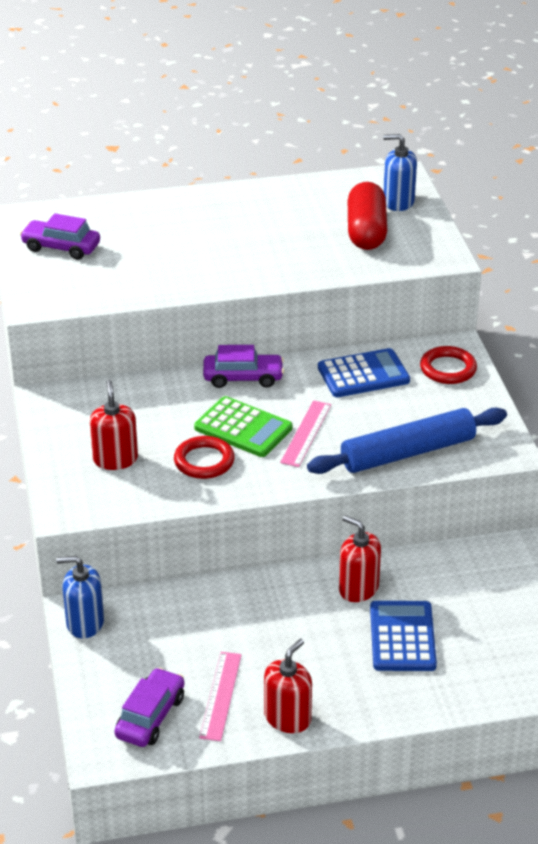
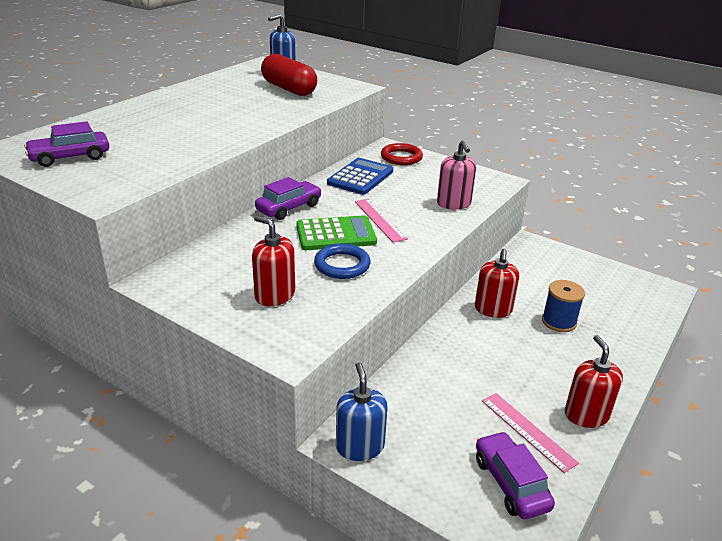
camera: 45 degrees left, 5 degrees down
(85, 623) = (360, 446): blue soap dispenser -> blue soap dispenser turned 120 degrees clockwise
(204, 461) = (342, 265): red ring -> blue ring
(358, 588) = (493, 309): red soap dispenser -> red soap dispenser turned 75 degrees counterclockwise
(402, 637) = (559, 322): blue calculator -> blue spool
(408, 453) = (453, 203): blue rolling pin -> pink soap dispenser

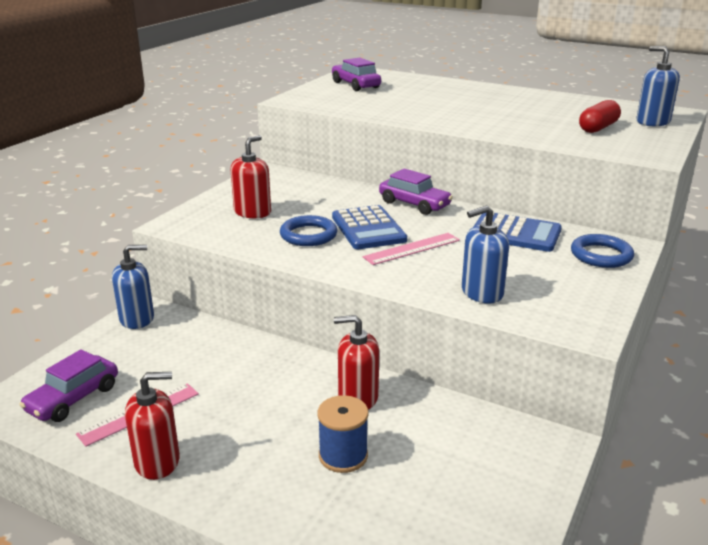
camera: 85 degrees right, 5 degrees down
(289, 89) = (598, 128): red capsule -> red capsule, size x0.66
(336, 234) = (368, 229): green calculator -> blue calculator
(401, 157) = (601, 255): red ring -> blue ring
(453, 203) = (482, 292): pink soap dispenser -> blue soap dispenser
(510, 483) = (73, 399): purple car -> purple car turned 150 degrees clockwise

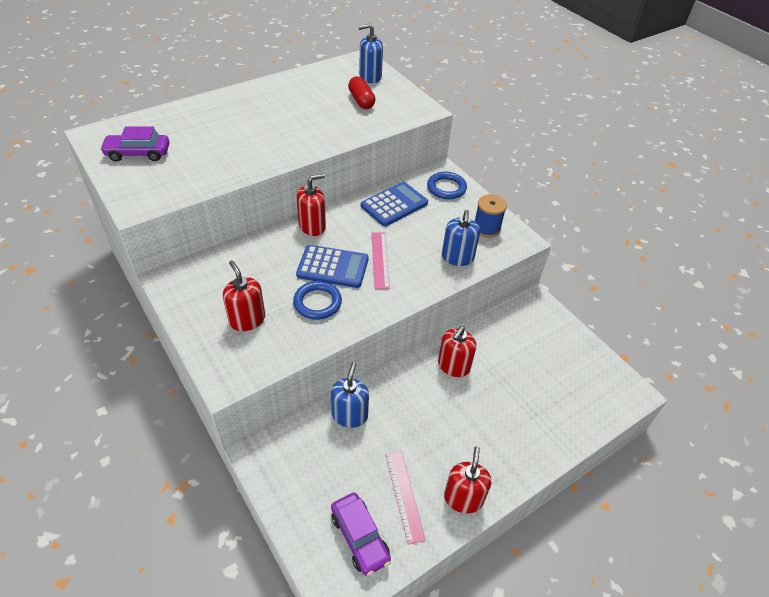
camera: 65 degrees left, 20 degrees up
(137, 319) = (268, 463): blue soap dispenser -> blue soap dispenser (350, 415)
(343, 456) = (504, 397): blue spool -> blue spool (486, 228)
(414, 204) = (312, 226): purple car -> red soap dispenser

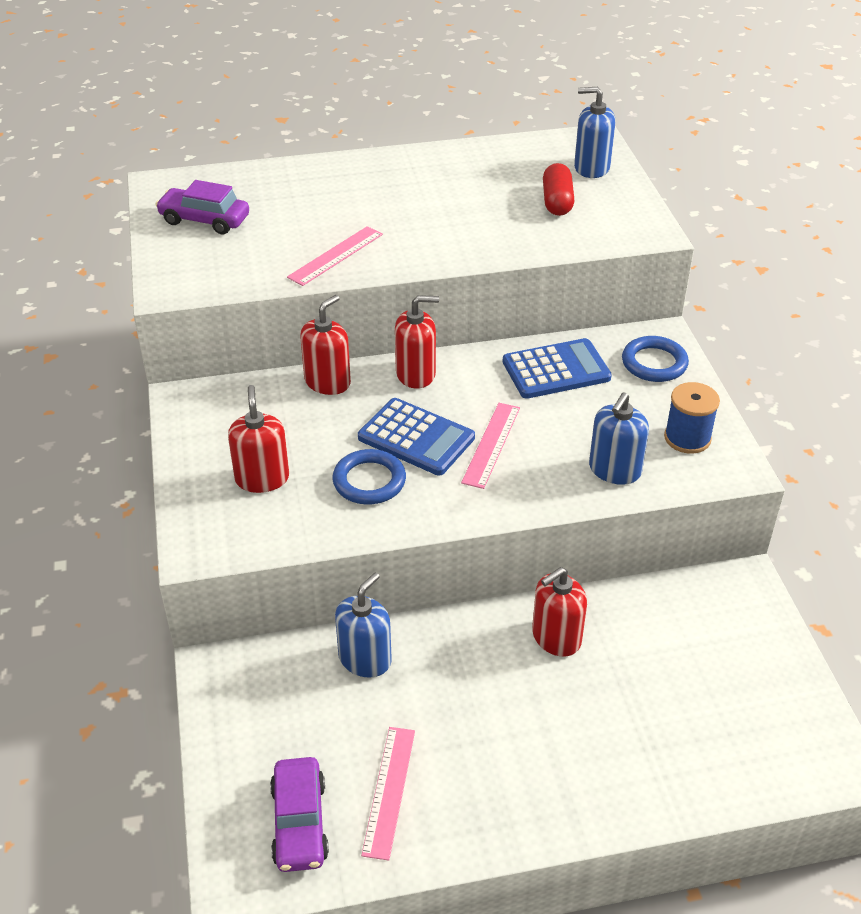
camera: 25 degrees right, 5 degrees down
(241, 160) = (336, 256): none -> pink ruler
(463, 498) = (474, 824): red soap dispenser -> red soap dispenser (327, 382)

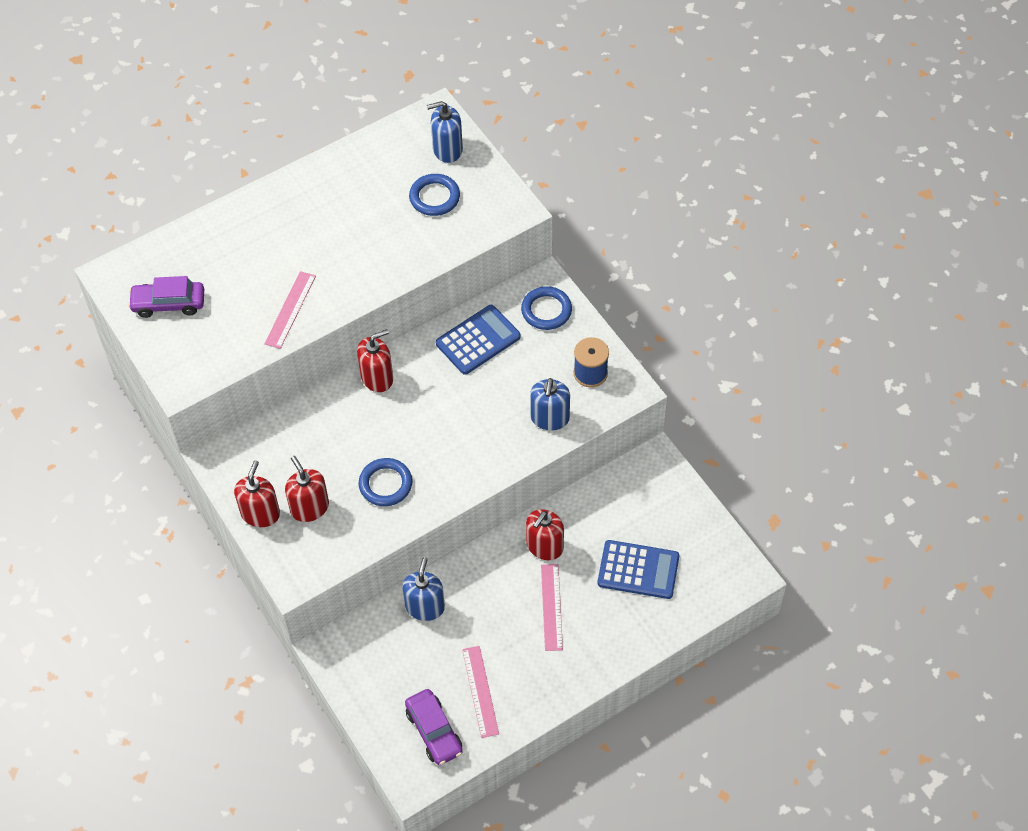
camera: 20 degrees left, 15 degrees up
(327, 382) = (315, 406): red soap dispenser -> red soap dispenser (260, 513)
(416, 438) = (402, 436): blue calculator -> blue calculator (638, 570)
(491, 444) = (457, 424): pink ruler -> pink ruler (551, 607)
(557, 202) = (434, 197): red capsule -> blue ring

